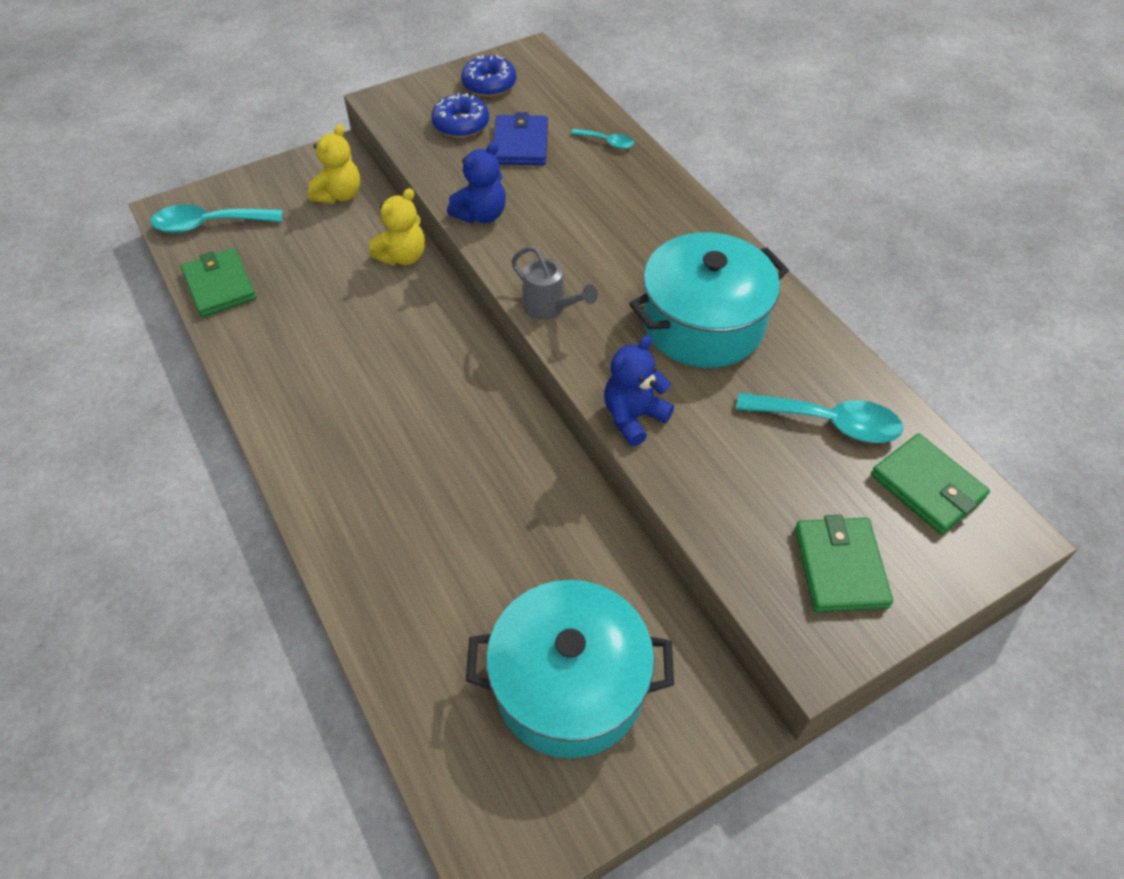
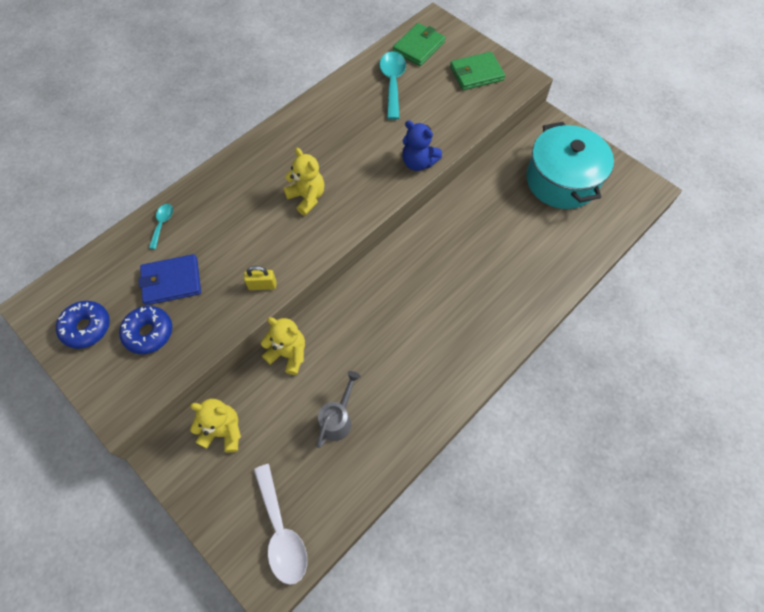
camera: 105 degrees left, 10 degrees up
(209, 224) = (281, 531): turquoise spoon -> white spoon
(220, 286) = (352, 482): green wallet -> none
(481, 215) = (262, 285): blue teddy bear -> yellow padlock
(550, 308) = (346, 220): grey watering can -> grey watering can (338, 419)
(605, 274) = (307, 197): none -> yellow teddy bear
(703, 324) = (337, 142): turquoise pot -> none

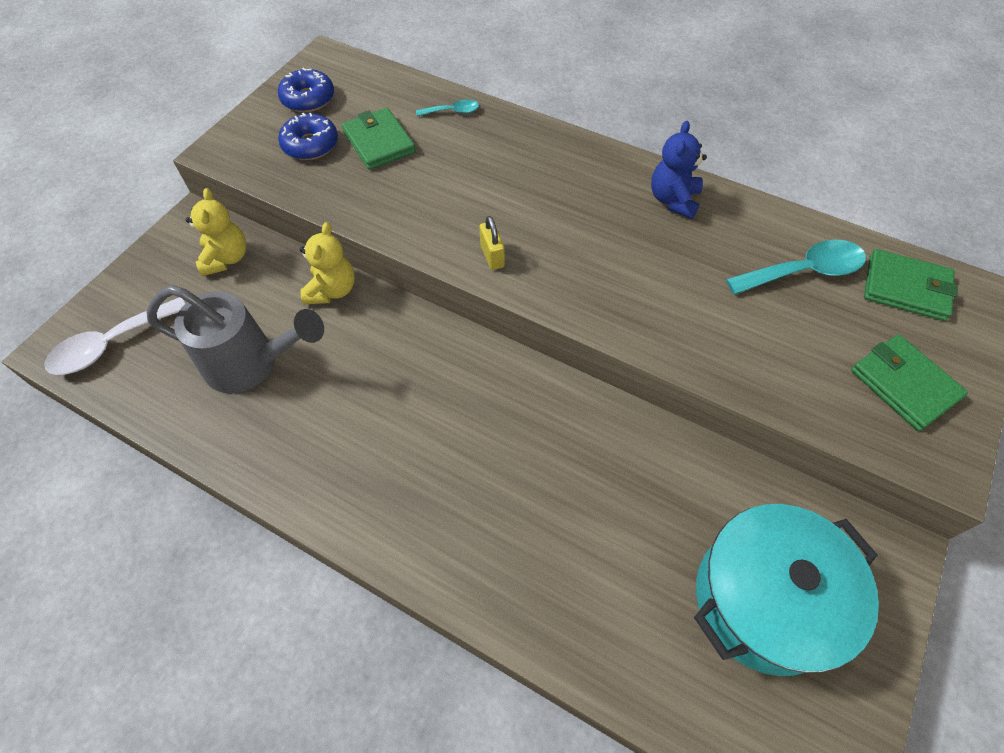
camera: 75 degrees right, 5 degrees down
(172, 281) = (379, 142): blue wallet -> green wallet
(262, 285) = (394, 220): yellow padlock -> yellow padlock (492, 256)
(307, 197) = (542, 227): yellow teddy bear -> none
(338, 419) = (252, 364): grey watering can -> grey watering can, size x1.73
(418, 163) = (662, 340): blue teddy bear -> blue teddy bear (673, 200)

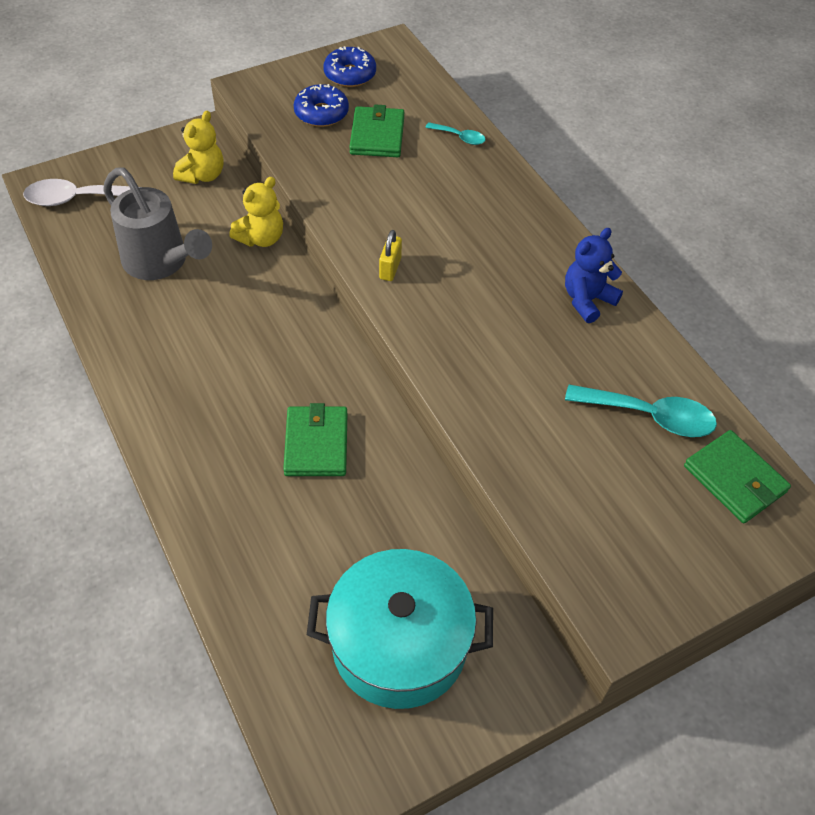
camera: 30 degrees right, 5 degrees down
(904, 384) = (649, 549): green wallet -> green wallet (316, 444)

